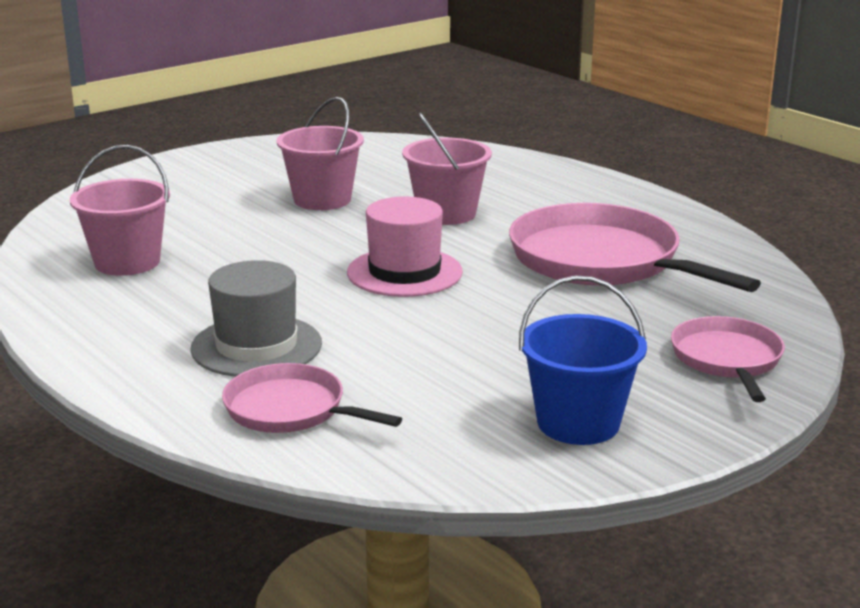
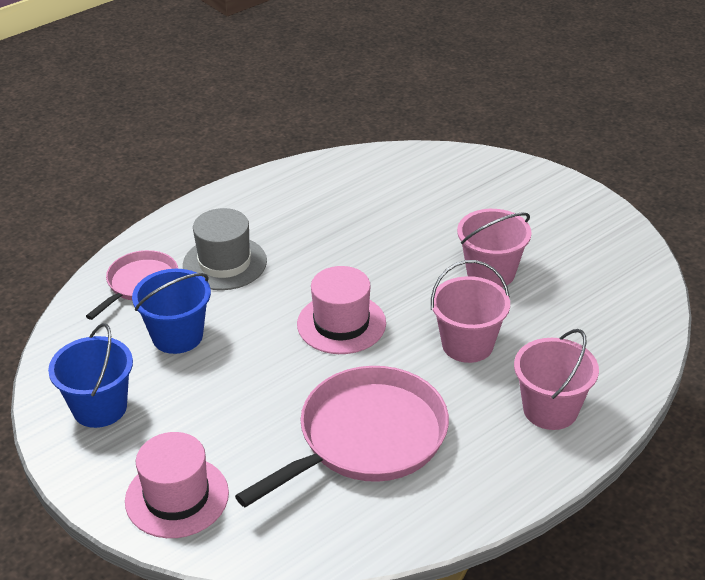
camera: 90 degrees right, 15 degrees up
(127, 262) = (357, 195): pink bucket -> pink bucket (550, 409)
(421, 374) = (177, 336): none -> blue bucket
(727, 359) = (177, 497): pink pan -> pink hat

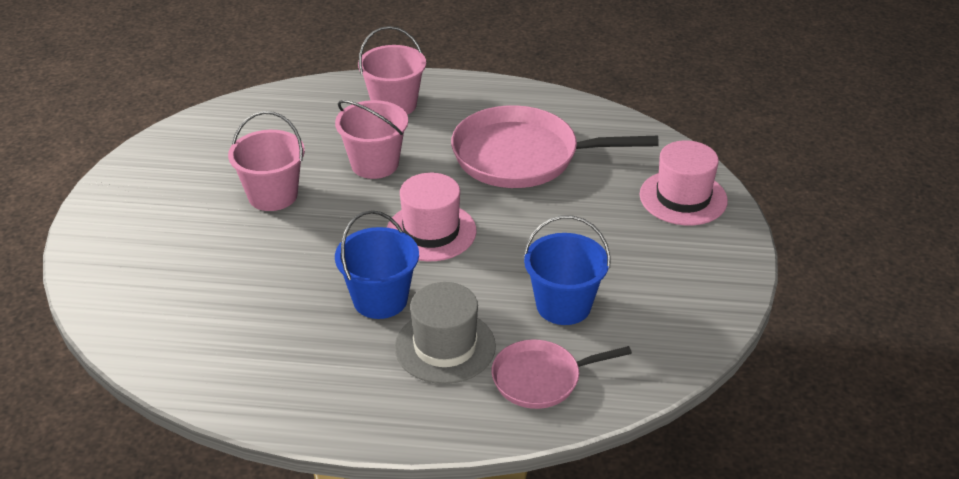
camera: 135 degrees left, 0 degrees up
(99, 407) = (682, 288): blue bucket -> blue bucket (380, 299)

